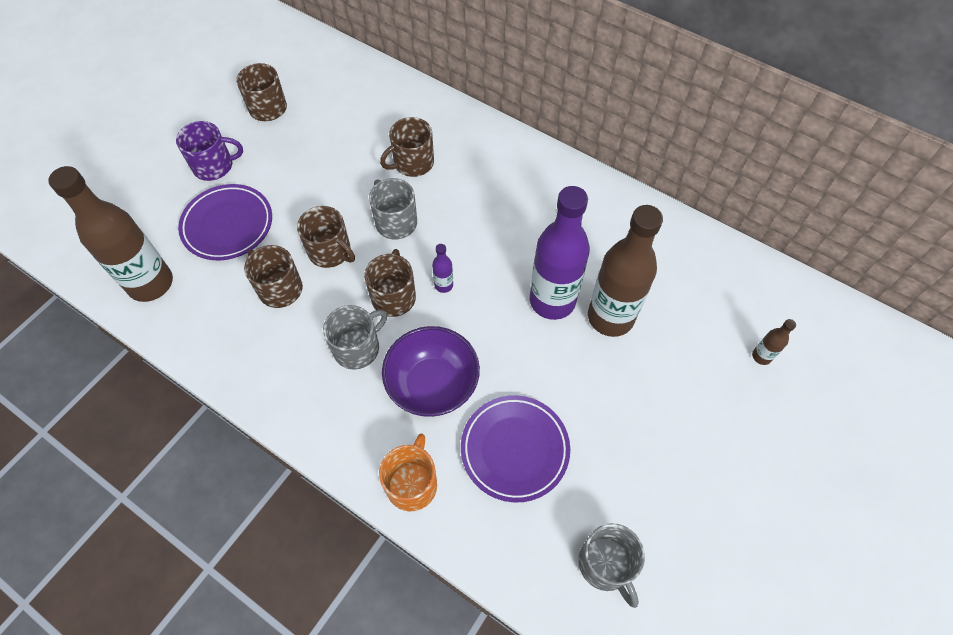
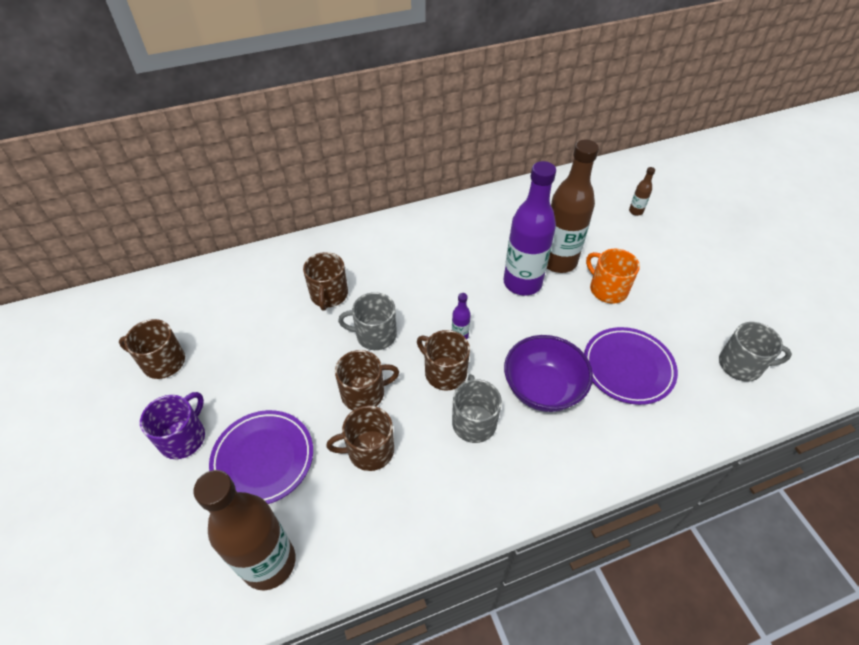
camera: 55 degrees left, 10 degrees down
(412, 483) = (620, 447): orange mug -> orange mug (607, 289)

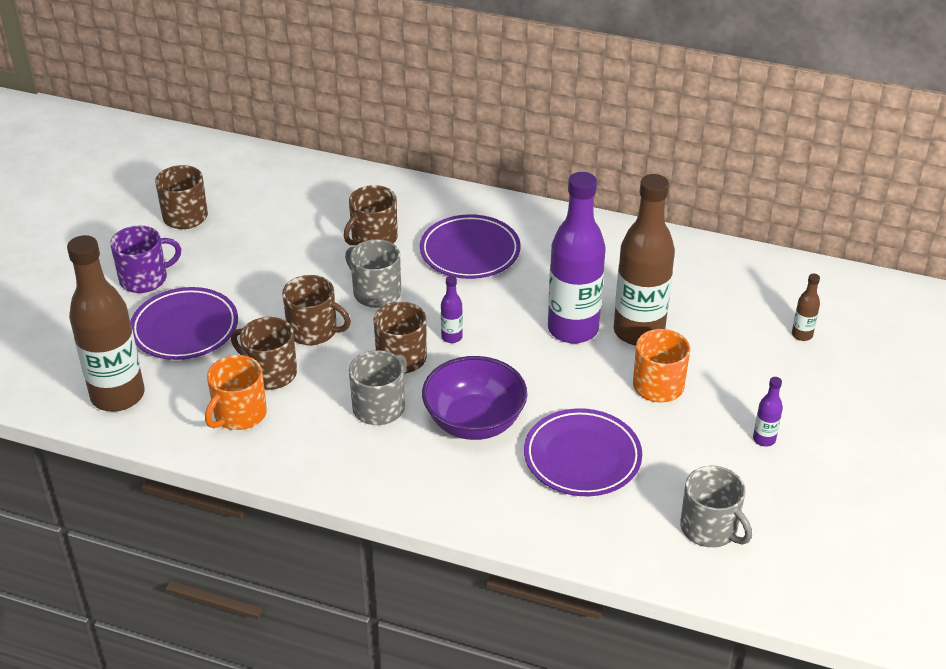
camera: 40 degrees right, 10 degrees down
(384, 503) = (239, 414): none -> orange mug
(403, 267) = (470, 252): none -> purple plate
(695, 287) = (764, 439): none -> purple bottle

